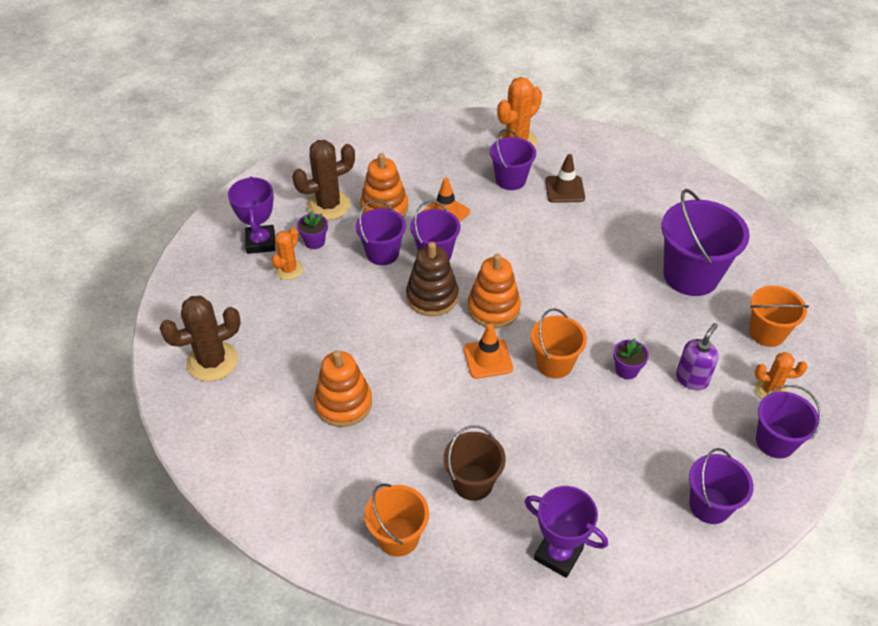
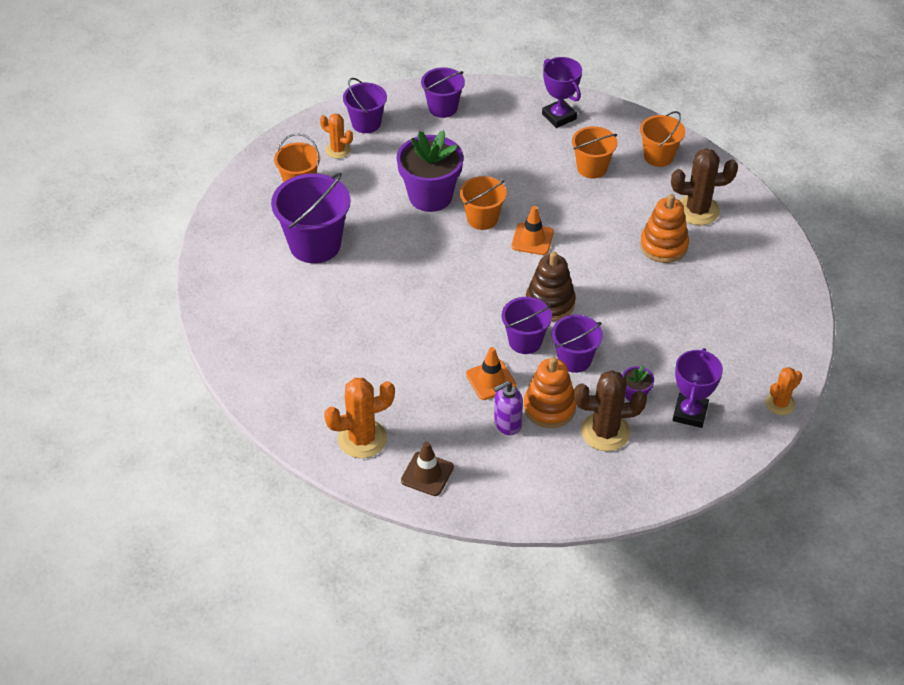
camera: 155 degrees left, 0 degrees up
(212, 361) = (763, 313): brown cactus -> brown cactus (697, 210)
(289, 269) = (671, 374): orange cactus -> orange cactus (780, 404)
(473, 482) = (592, 168): brown bucket -> orange bucket
(493, 308) = (502, 275): orange stacking toy -> none
(510, 180) = (401, 394): purple bucket -> none
(564, 189) = (356, 363): brown traffic cone -> brown traffic cone (427, 474)
(626, 370) = (430, 196): purple flower pot -> purple flower pot, size x2.29
(692, 379) = (387, 175): purple soap dispenser -> purple soap dispenser (507, 424)

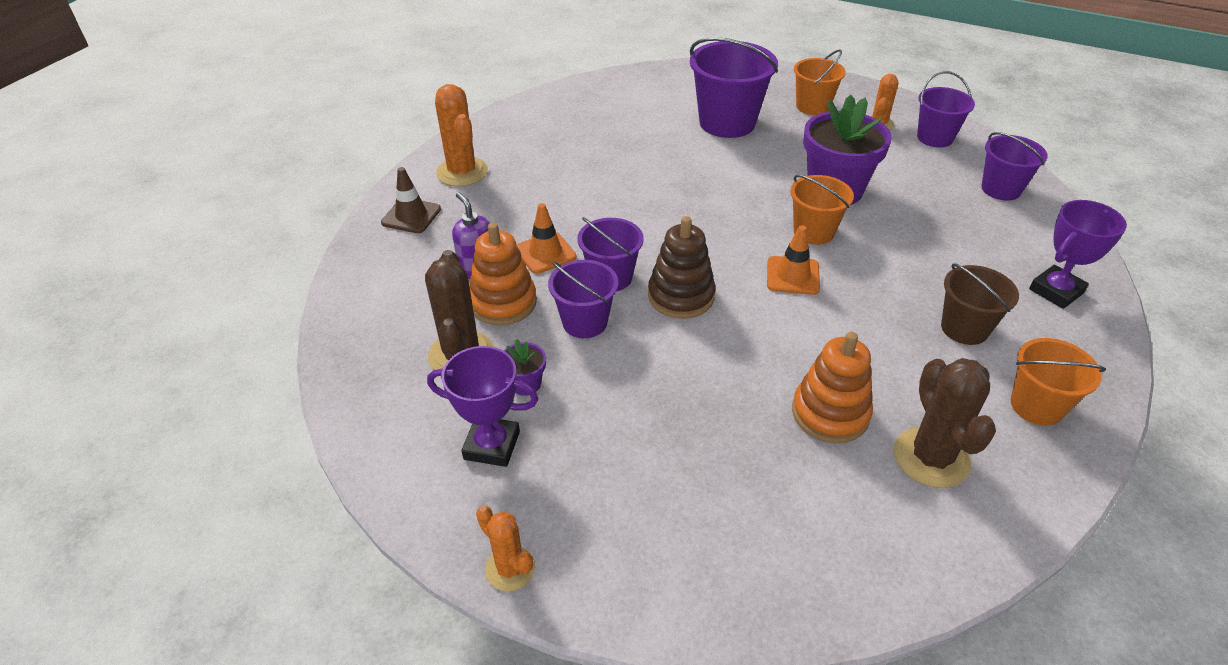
camera: 85 degrees right, 5 degrees down
(592, 168) = (964, 328): orange bucket -> brown bucket

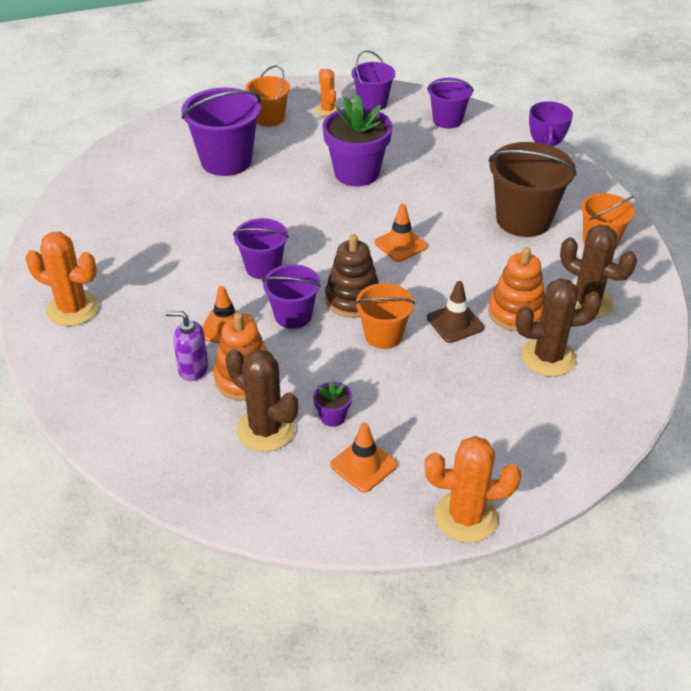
camera: 45 degrees left, 0 degrees up
(411, 216) = (81, 365): brown traffic cone -> brown traffic cone (455, 323)
(492, 445) = (363, 465): purple trophy -> orange traffic cone
(510, 569) = (466, 517): orange cactus -> orange cactus, size x1.65
(585, 322) = (316, 354): purple bucket -> purple bucket (263, 267)
(806, 482) = (548, 357): none -> brown cactus
(813, 232) = (378, 209): orange bucket -> orange bucket (383, 335)
(964, 328) = (523, 220): brown bucket -> brown bucket, size x1.64

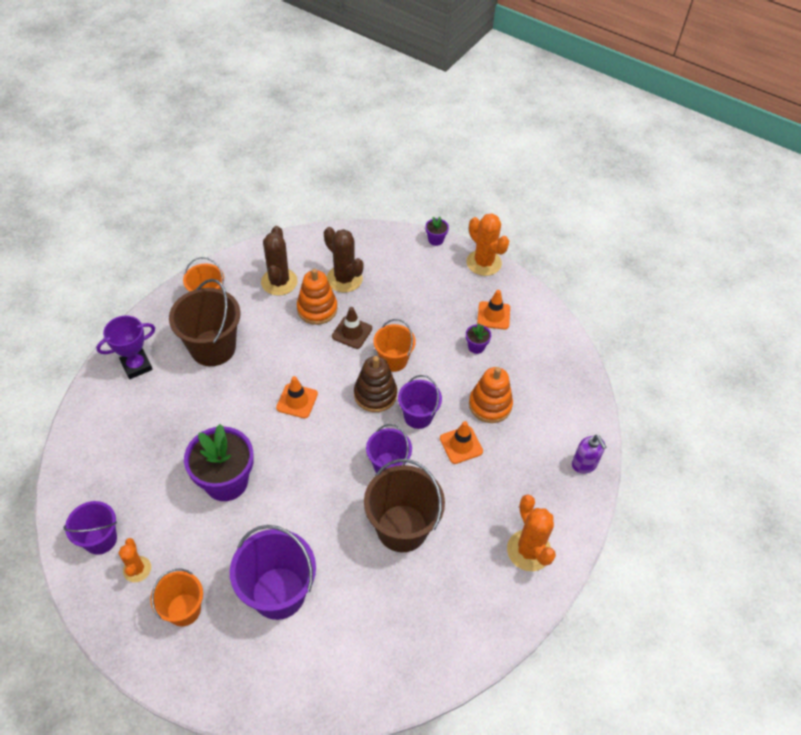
camera: 130 degrees left, 10 degrees up
(193, 369) = (508, 436): purple soap dispenser -> purple soap dispenser (584, 464)
(194, 245) = (402, 528): none -> brown bucket
(265, 430) = (513, 370): brown cactus -> none
(327, 110) = (137, 569): orange cactus -> orange cactus turned 45 degrees counterclockwise
(447, 120) = (96, 464): purple bucket -> none
(555, 489) = (435, 240): none -> purple flower pot

